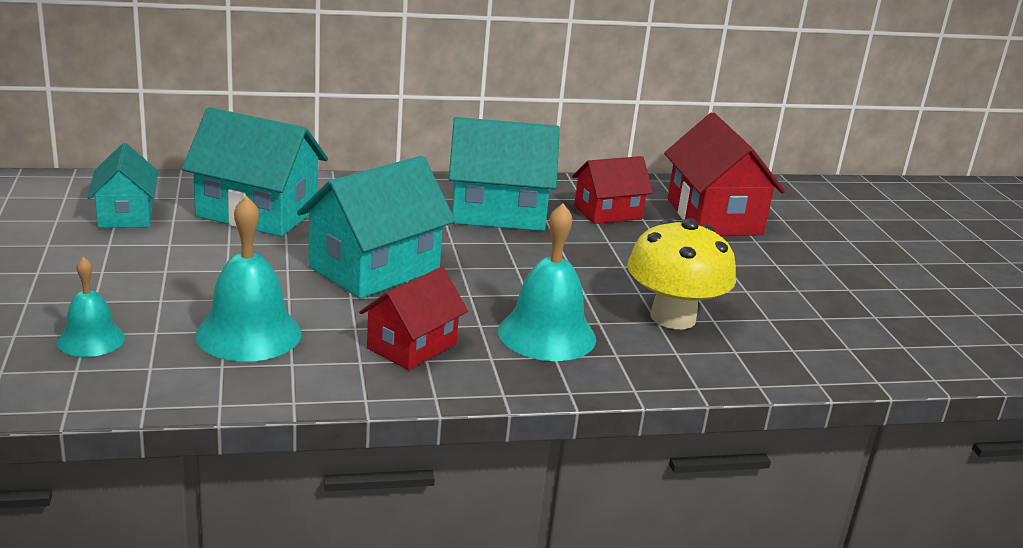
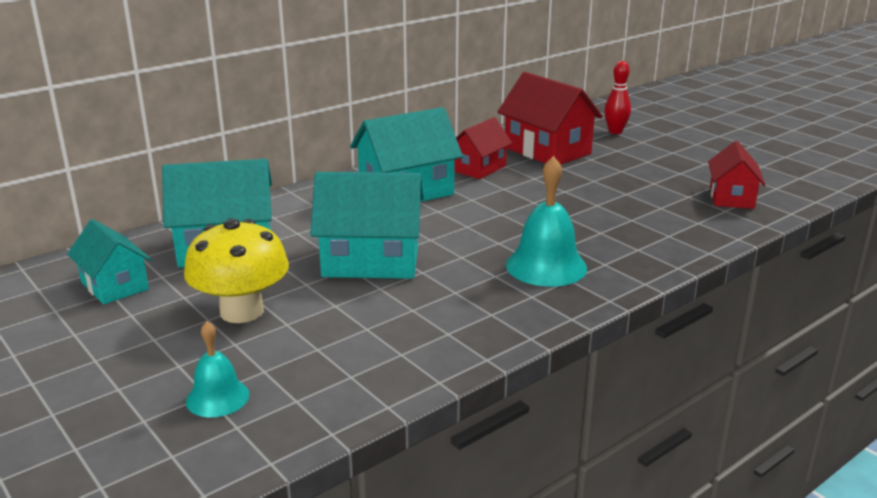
camera: 25 degrees left, 0 degrees up
(249, 333) = (340, 344): turquoise bell -> none
(374, 268) = (371, 261): turquoise house -> turquoise house turned 75 degrees clockwise
(412, 346) = (469, 308): red house -> red house (731, 197)
(673, 317) = (607, 226): yellow mushroom -> yellow mushroom (242, 311)
(829, 219) = (615, 132): none -> red bowling pin

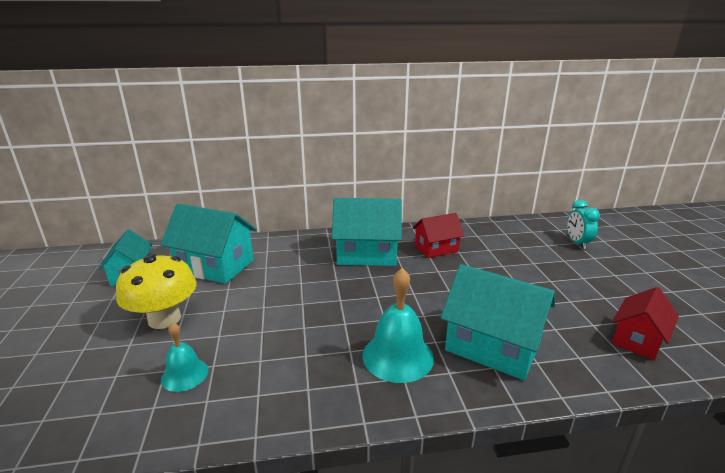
camera: 30 degrees right, 0 degrees up
(217, 397) = (66, 387): turquoise bell -> turquoise bell (185, 374)
(371, 261) = (282, 305): turquoise house -> turquoise house (492, 346)
(547, 151) = (503, 246): red house -> none
(615, 132) = (577, 243): red bowling pin -> turquoise clock

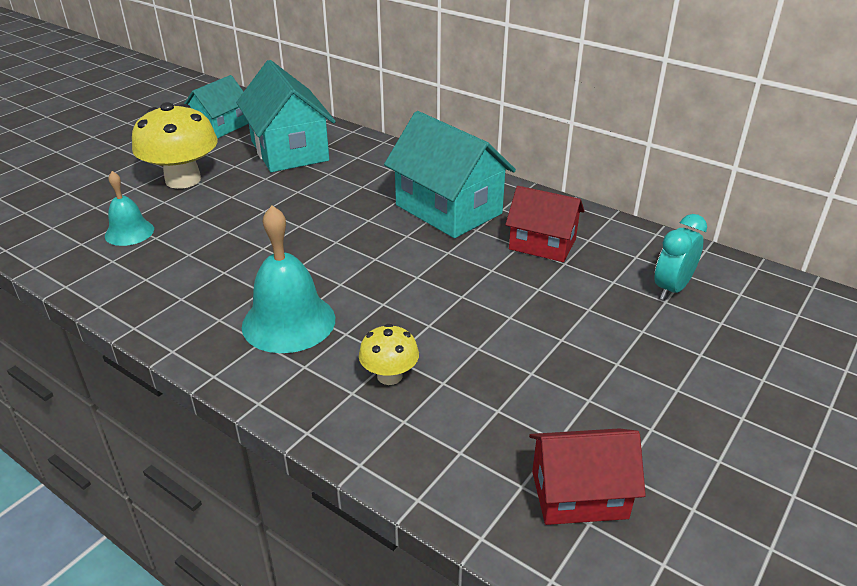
camera: 45 degrees right, 10 degrees up
(492, 346) = (389, 376): turquoise house -> yellow mushroom
(577, 243) = (782, 347): turquoise clock -> turquoise clock (671, 289)

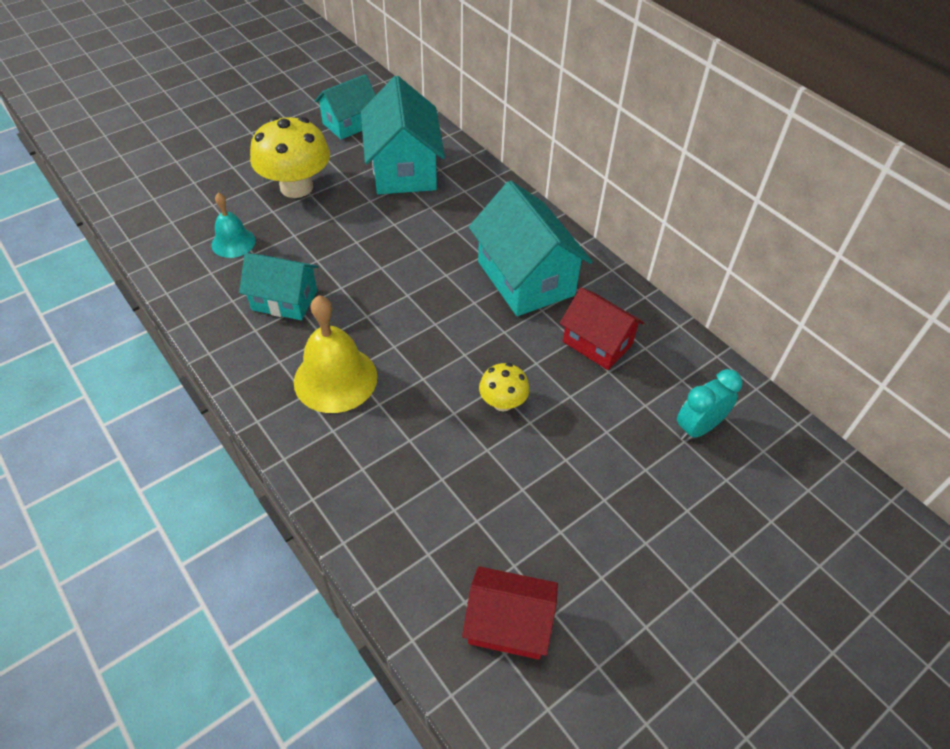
camera: 15 degrees right, 15 degrees up
(205, 268) = (284, 300): none -> turquoise house
(288, 322) = (335, 379): turquoise bell -> yellow bell
(389, 376) = (399, 459): yellow mushroom -> yellow mushroom (503, 402)

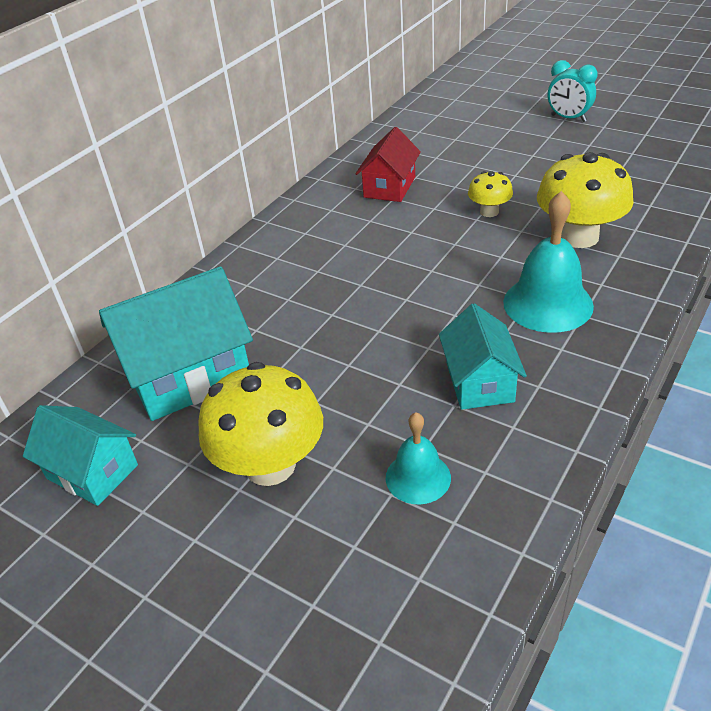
camera: 105 degrees left, 10 degrees down
(335, 379) = (548, 303): yellow bell -> turquoise bell
(413, 453) = (578, 237): none -> yellow mushroom
(508, 624) = (658, 165): red house -> none
(525, 278) = (335, 238): turquoise house -> none
(698, 428) = (439, 136): turquoise clock -> turquoise clock (568, 118)

